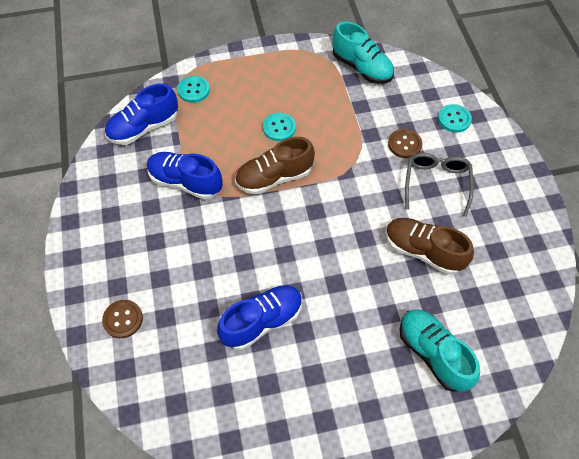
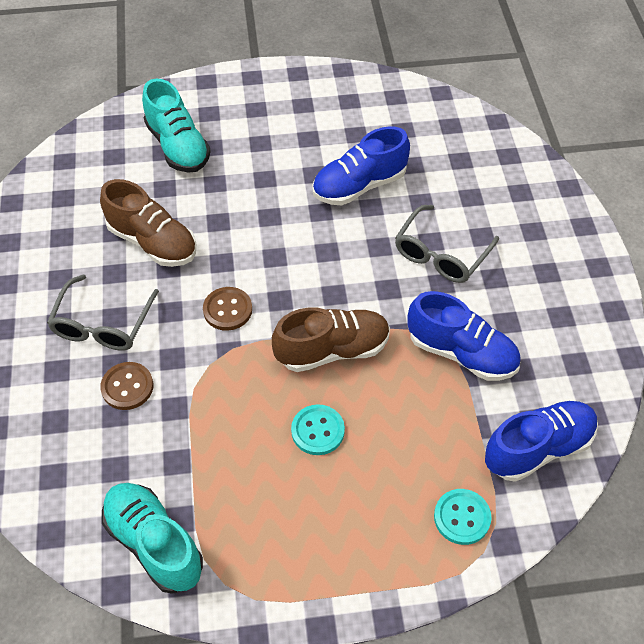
camera: 175 degrees left, 5 degrees down
(123, 319) = (519, 198): brown button -> brown button (227, 310)
(194, 258) = (441, 254): none -> grey glasses
(454, 119) = (33, 424): turquoise button -> none

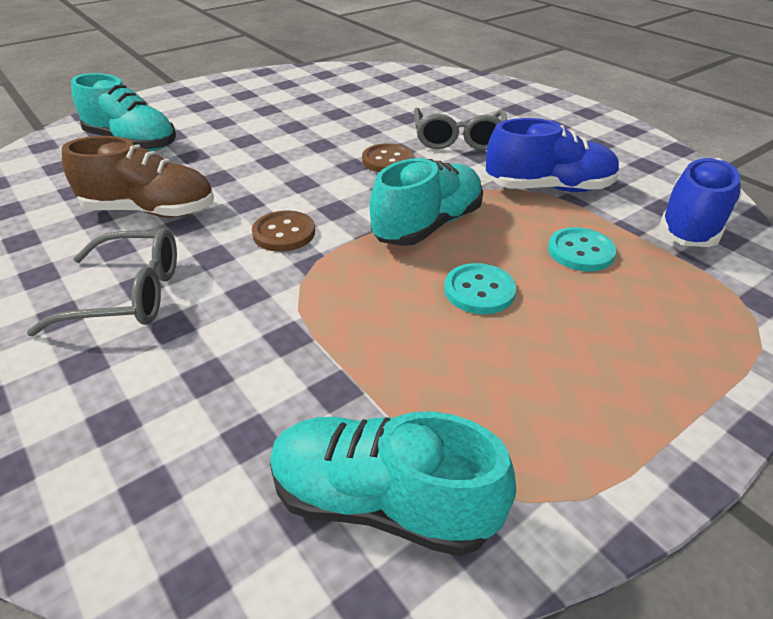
camera: 30 degrees left, 15 degrees down
(103, 324) = (128, 295): grey glasses -> grey glasses turned 75 degrees counterclockwise
(127, 387) = (205, 341): brown button -> brown button (387, 160)
(332, 350) = (428, 225): brown shoe -> turquoise shoe
(359, 186) = (342, 122): blue shoe -> none
(462, 517) = (701, 300): turquoise button -> turquoise button (580, 251)

